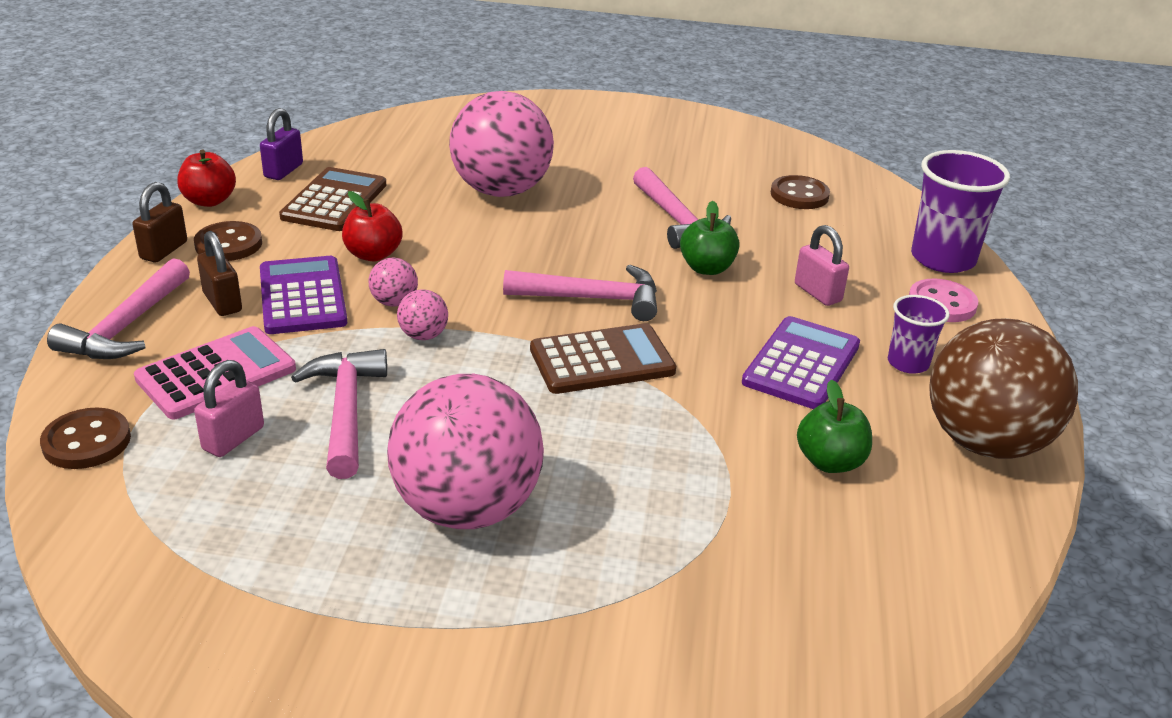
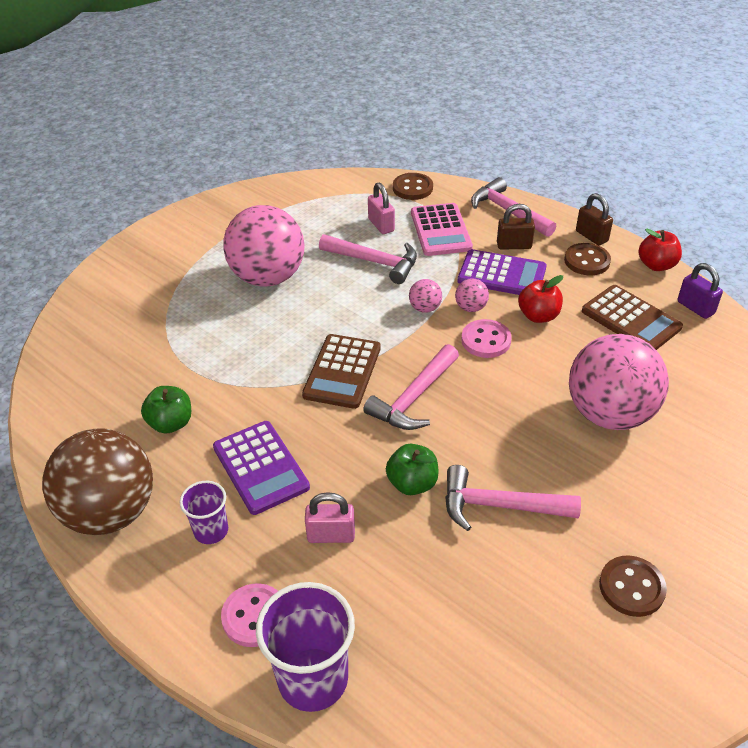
camera: 125 degrees right, 10 degrees up
(450, 278) = (486, 340): none -> pink button
(799, 195) = (499, 638): brown button -> brown button (631, 587)

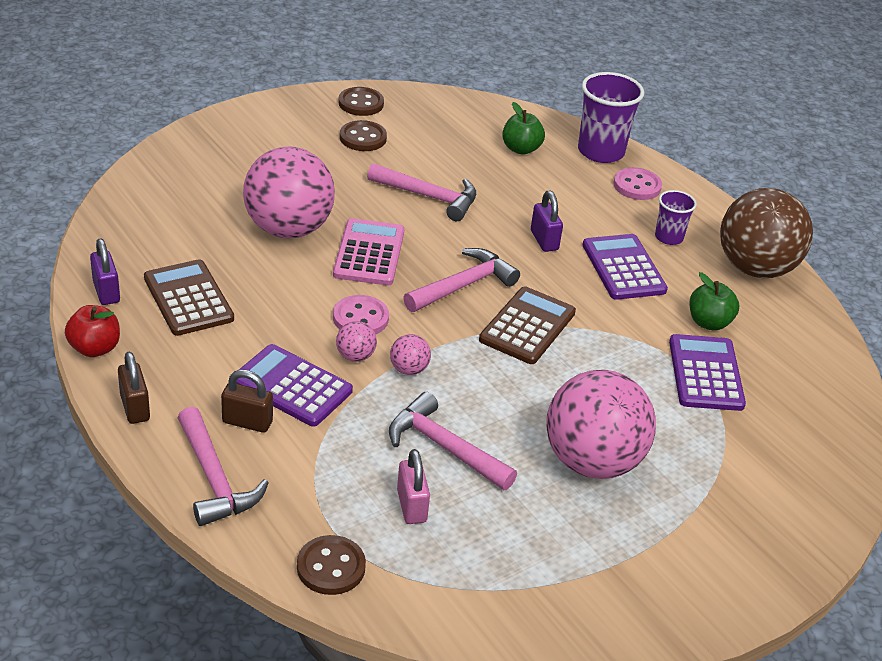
camera: 170 degrees left, 5 degrees down
(178, 368) = (705, 373): none -> purple calculator
(331, 535) = (571, 212): pink padlock -> none
(352, 480) = (544, 240): none -> purple padlock
(412, 483) = (493, 226): green apple -> green apple (521, 149)
(441, 230) = (330, 473): pink calculator -> pink calculator (369, 253)
(538, 316) = (285, 328): red apple -> none
(587, 261) = (173, 376): brown button -> brown button (361, 103)

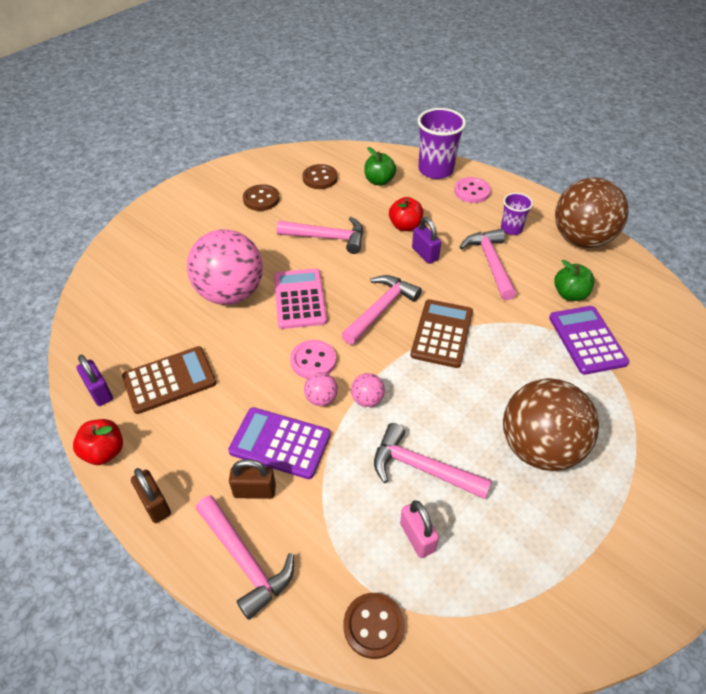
camera: 10 degrees left, 10 degrees up
(188, 298) = (169, 380): brown calculator -> brown calculator turned 105 degrees clockwise
(361, 103) = (250, 170): brown button -> brown button (320, 178)
(532, 205) = (405, 226): none -> red apple
(592, 462) = (539, 448): pink ball -> brown ball
(623, 268) = (490, 263): purple calculator -> pink hammer

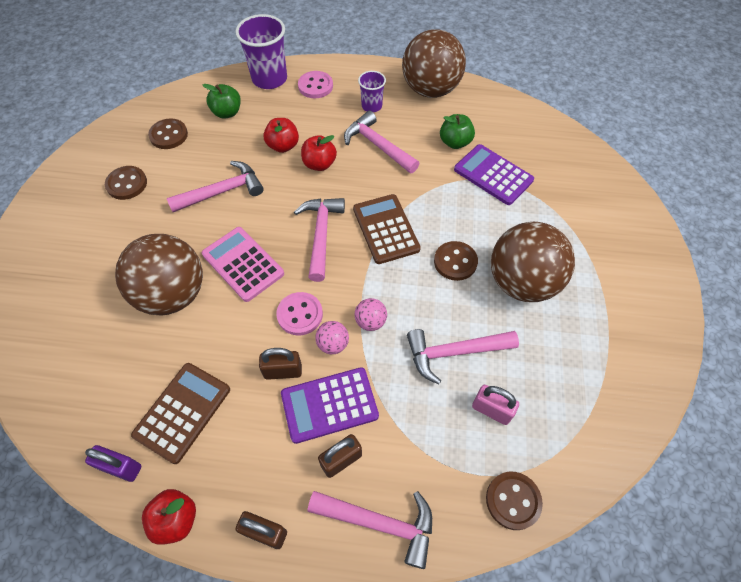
camera: 35 degrees left, 10 degrees up
(230, 293) = (173, 294): pink ball -> brown ball
(265, 395) = (283, 371): none -> brown padlock
(425, 254) = (319, 164): purple padlock -> red apple
(486, 394) = (455, 262): none -> brown button

